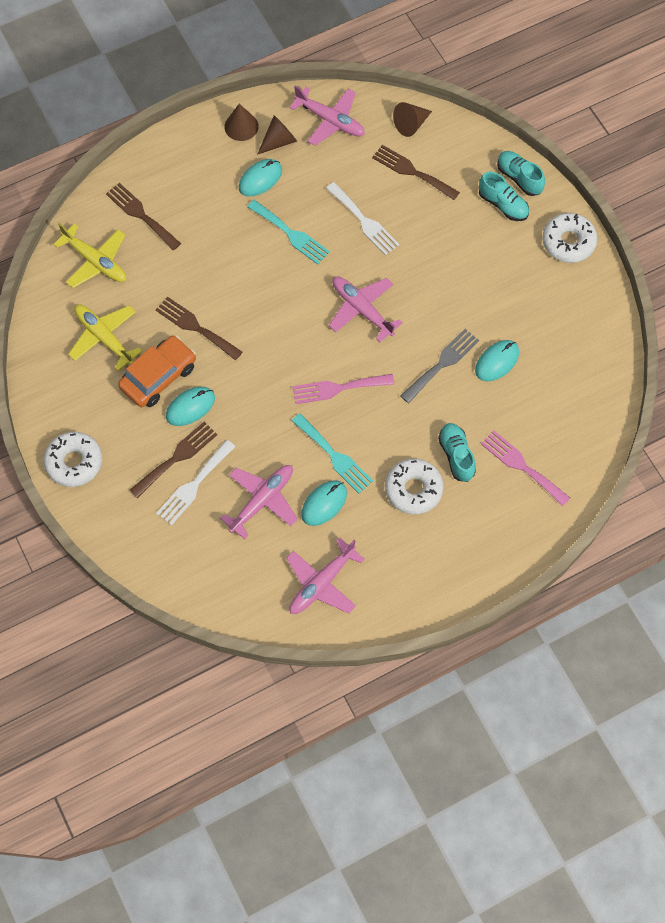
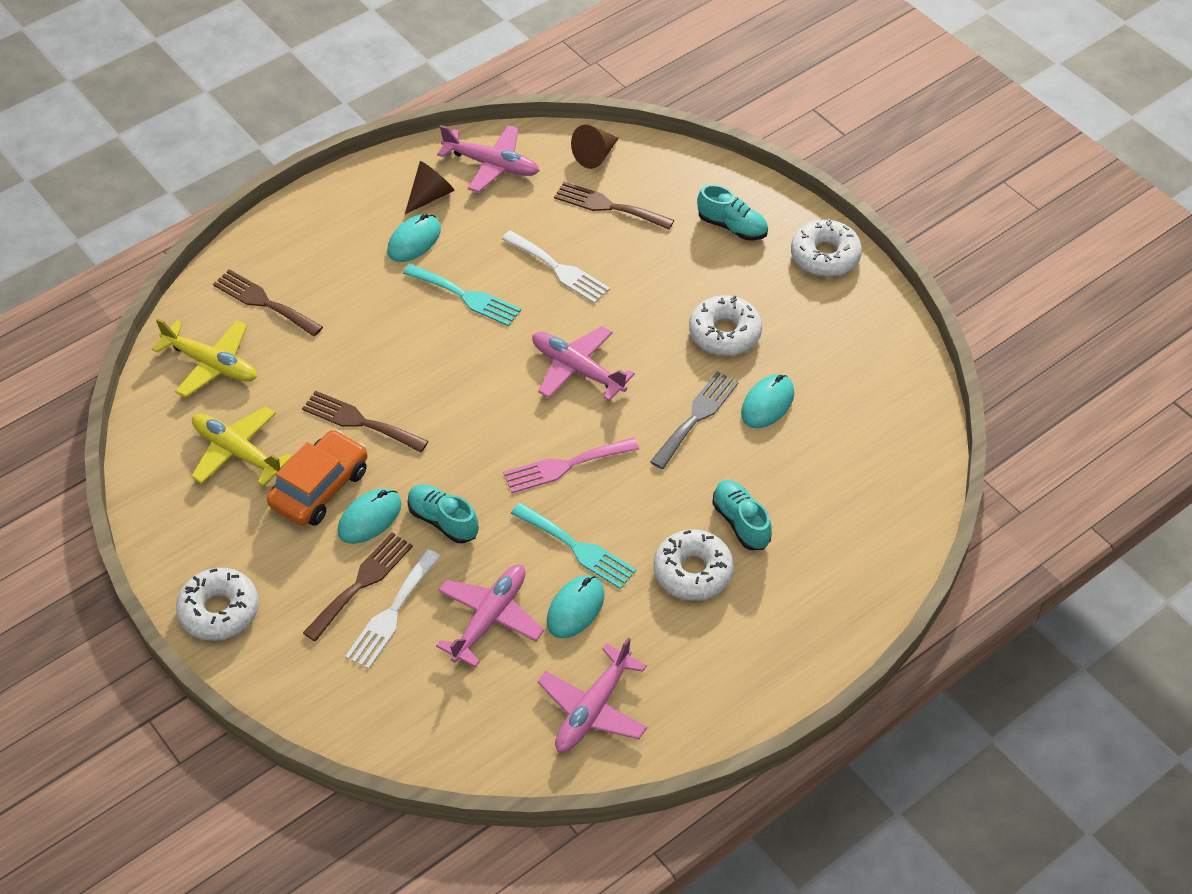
camera: 10 degrees left, 15 degrees down
(241, 126) = (378, 186): brown cone -> none
(477, 297) = (724, 333): none -> white donut
(519, 178) = (745, 195): turquoise shoe -> turquoise shoe (443, 521)
(522, 466) = (830, 521): pink fork -> none

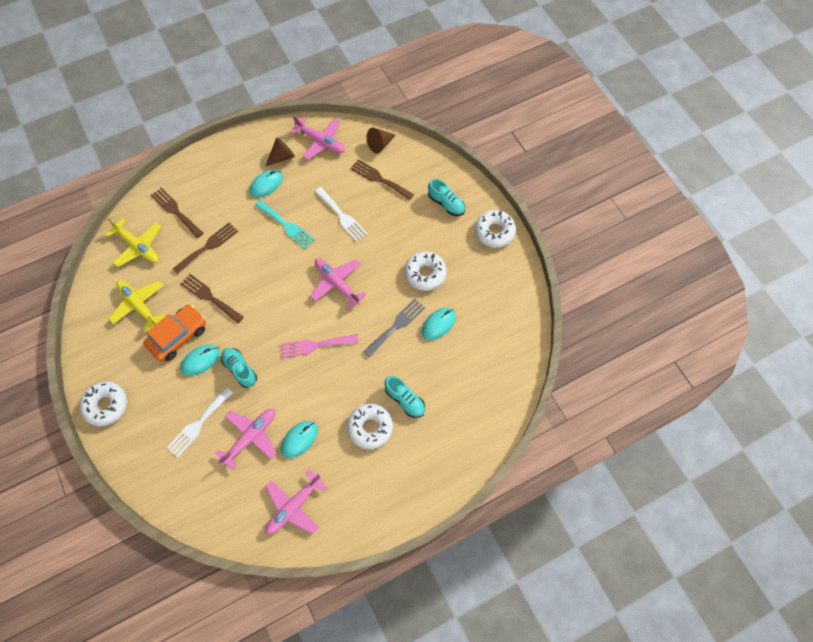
camera: 10 degrees right, 15 degrees up
(362, 583) = (187, 401): brown fork -> brown fork (208, 247)
(577, 548) = (309, 400): turquoise fork -> none
(741, 522) = (405, 400): turquoise shoe -> turquoise shoe turned 150 degrees clockwise

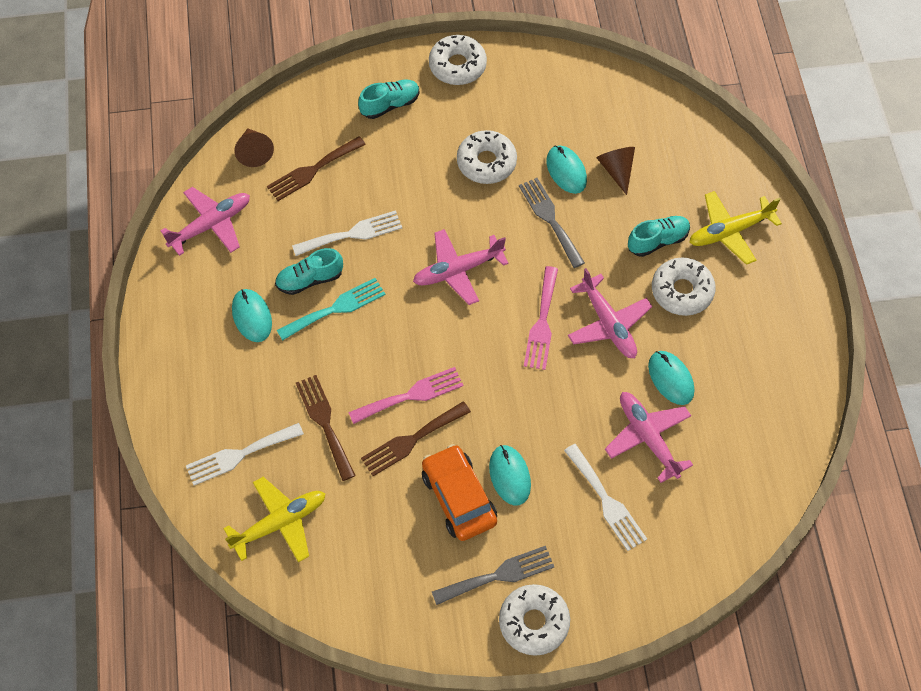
camera: 70 degrees left, 5 degrees down
(132, 375) = (498, 575): none -> grey fork
(139, 305) = (385, 542): yellow plane -> yellow plane (730, 231)
(175, 211) = (239, 455): brown fork -> white fork
(240, 286) = (411, 395): none -> pink fork
(240, 369) = (542, 427): turquoise shoe -> turquoise shoe (310, 279)
(282, 156) = (212, 283): brown cone -> brown cone (616, 170)
(294, 506) = (759, 409): pink plane -> pink plane (608, 323)

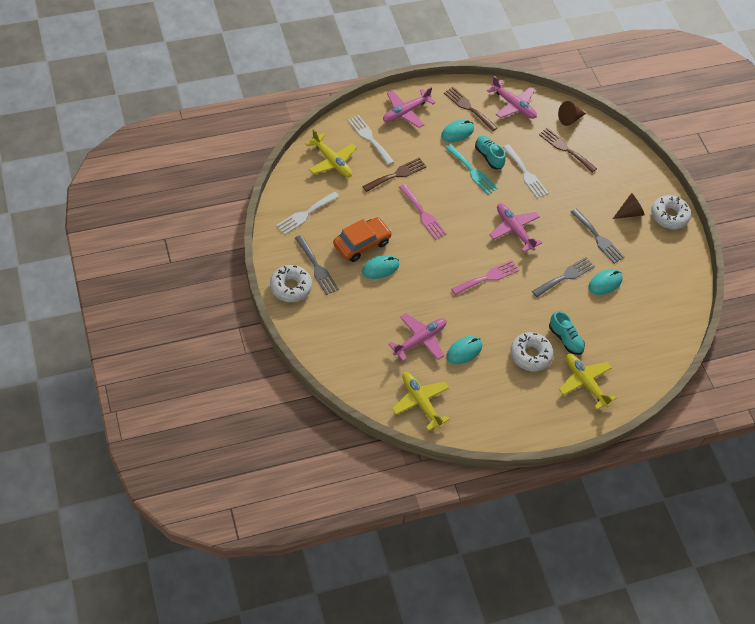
camera: 75 degrees right, 5 degrees down
(390, 105) = (626, 182): turquoise shoe -> none
(411, 440) = (394, 217): brown fork -> brown fork (468, 107)
(486, 162) = (598, 238): white donut -> grey fork
(542, 323) = (488, 277): pink fork -> pink fork turned 150 degrees clockwise
(606, 501) = (373, 319): white fork -> white fork (305, 214)
(608, 323) = (496, 313): pink plane -> pink plane (406, 112)
(616, 170) = (614, 312): brown cone -> brown cone (629, 213)
(756, 454) = (420, 402): none -> yellow plane

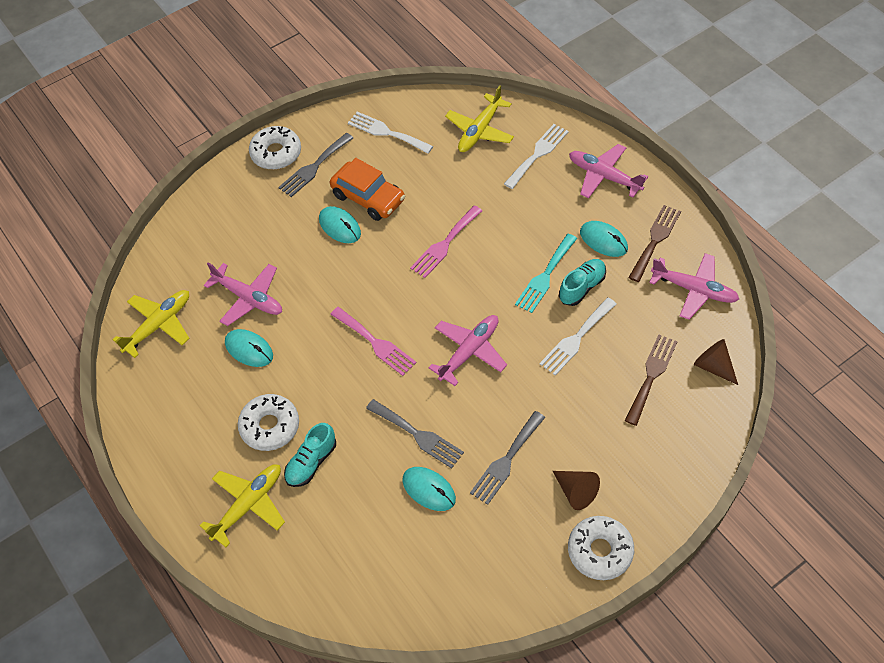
camera: 80 degrees right, 0 degrees up
(397, 174) = (494, 198): brown fork -> none
(513, 105) = (693, 290): pink plane -> pink plane turned 90 degrees counterclockwise

